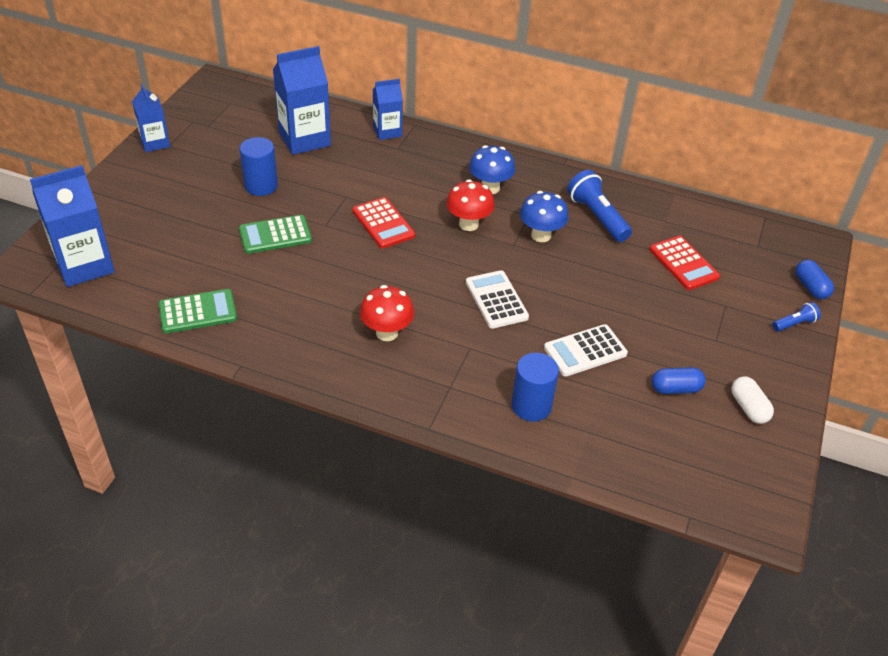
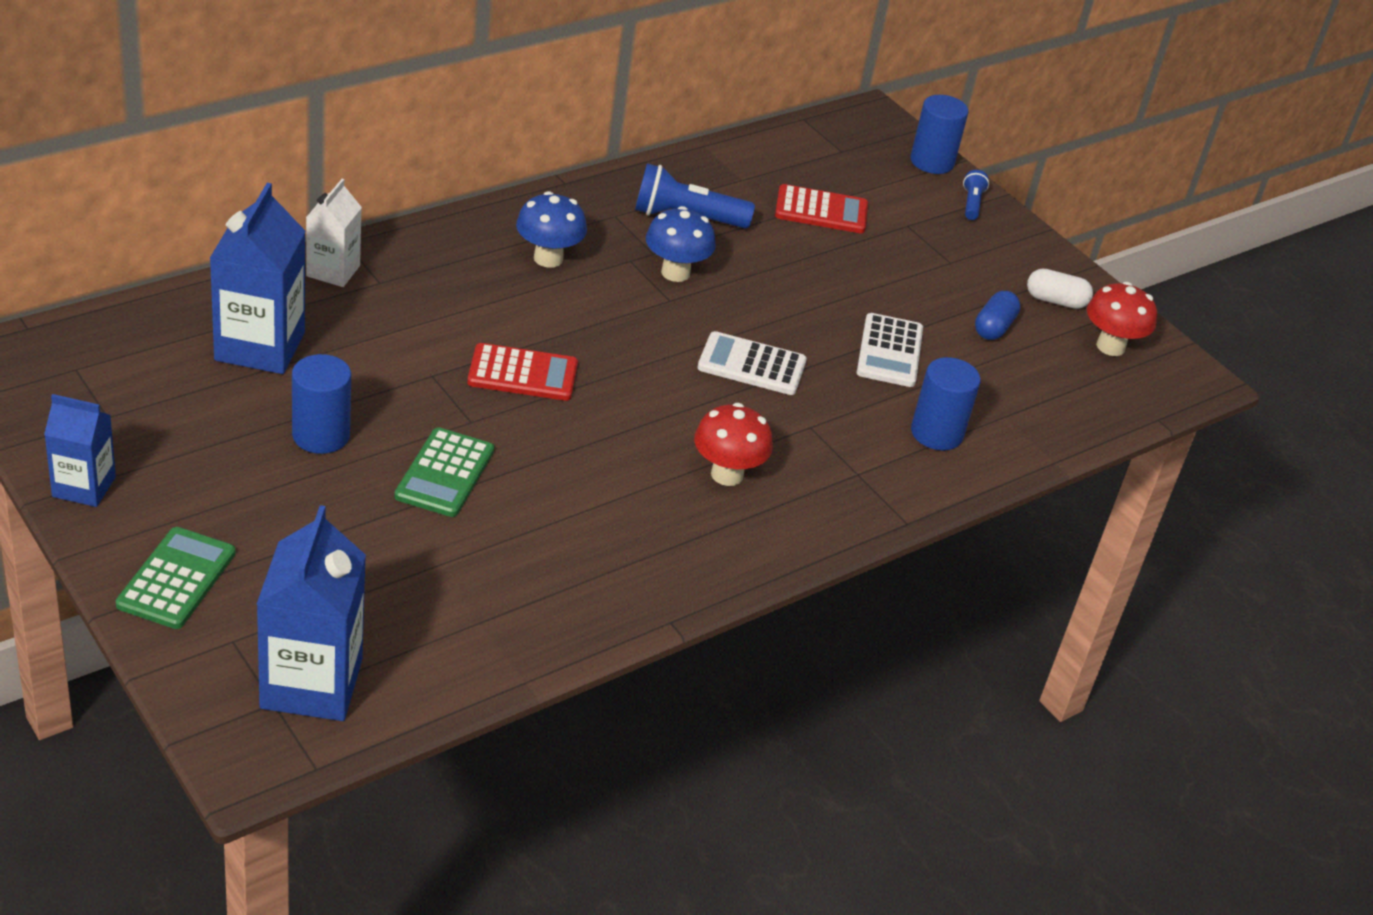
camera: 60 degrees left, 5 degrees down
(198, 312) = (531, 614): green calculator -> green calculator (177, 579)
(387, 131) = (333, 271): blue carton -> white carton
(468, 224) = (598, 311): red mushroom -> red mushroom (1110, 346)
(810, 287) = (932, 162): blue capsule -> blue cylinder

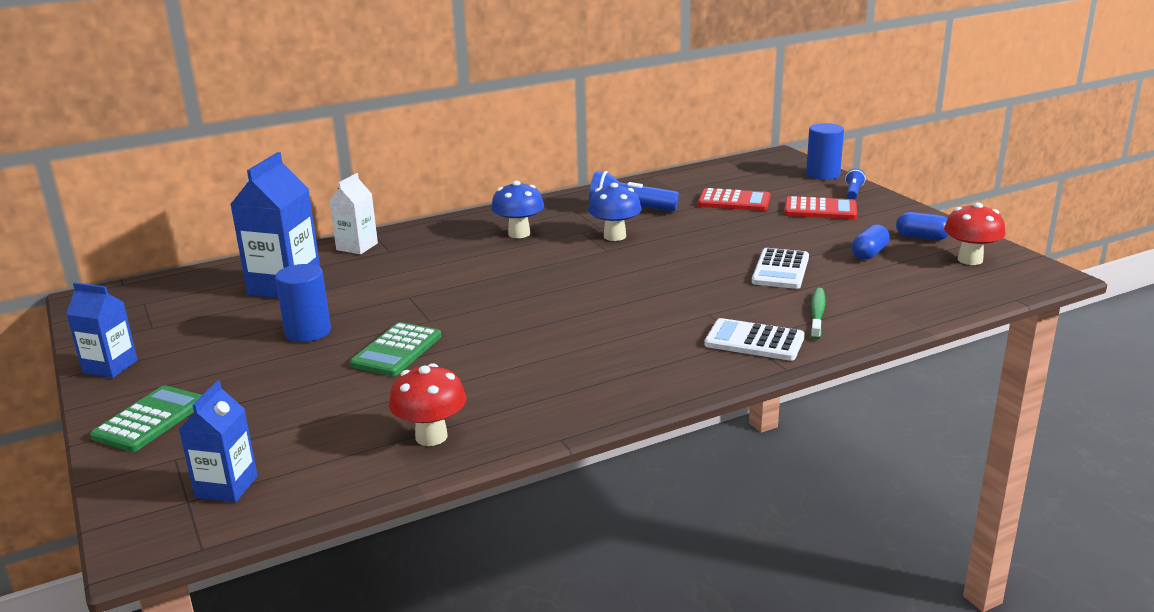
camera: 15 degrees right, 15 degrees down
(311, 684) = (226, 487): blue carton -> blue carton, size x0.60
(522, 374) = (479, 293): red calculator -> red calculator (820, 210)
(727, 474) = (631, 344): red mushroom -> red mushroom (431, 437)
(752, 365) = (665, 281): white calculator -> white calculator (754, 341)
(936, 433) = (817, 314): blue cylinder -> green toothbrush
(1055, 301) = (922, 237): white capsule -> blue capsule

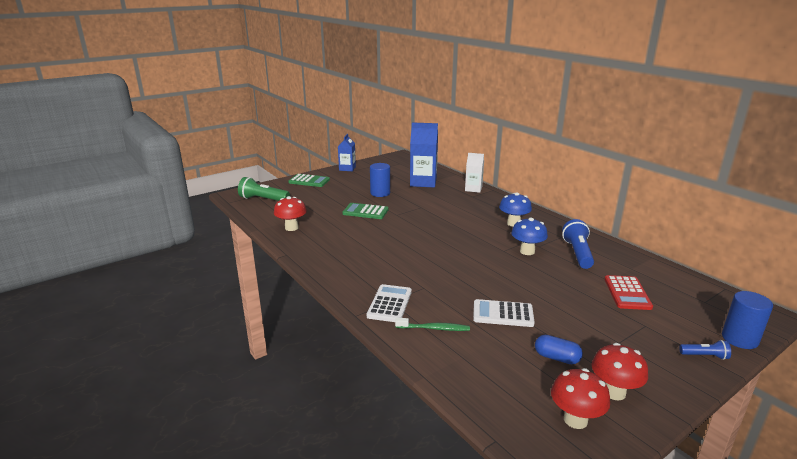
camera: 80 degrees right, 0 degrees up
(226, 487) = (263, 199): blue carton -> green flashlight
(820, 210) = (641, 335): red calculator -> none
(922, 237) = (614, 392): blue capsule -> red mushroom

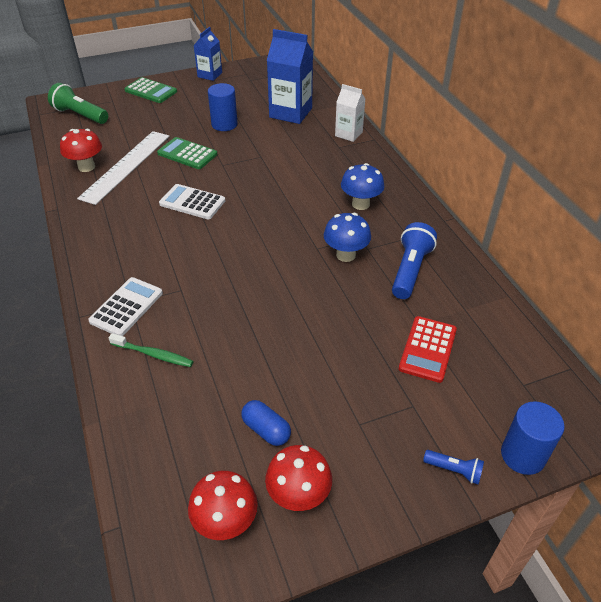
camera: 15 degrees right, 20 degrees up
(323, 223) = (126, 166): none -> white ruler
(503, 314) = (247, 350): white calculator -> white calculator (192, 202)

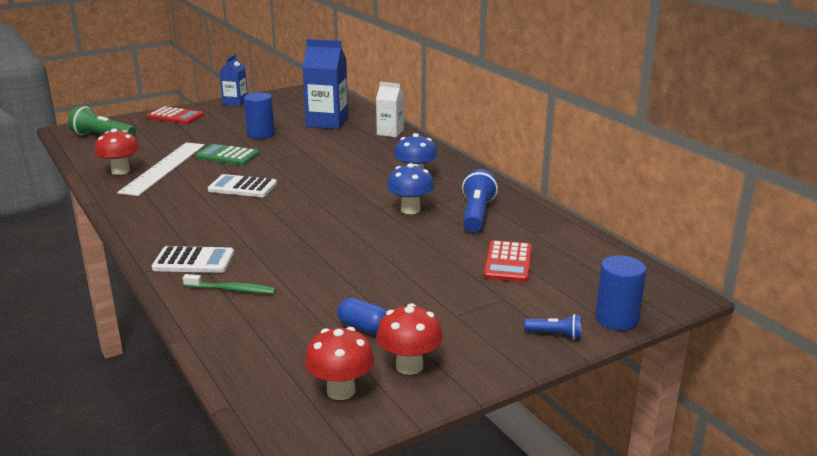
camera: 10 degrees left, 20 degrees down
(126, 307) = (193, 261): white calculator -> white calculator turned 75 degrees clockwise
(150, 91) = (175, 116): green calculator -> red calculator

